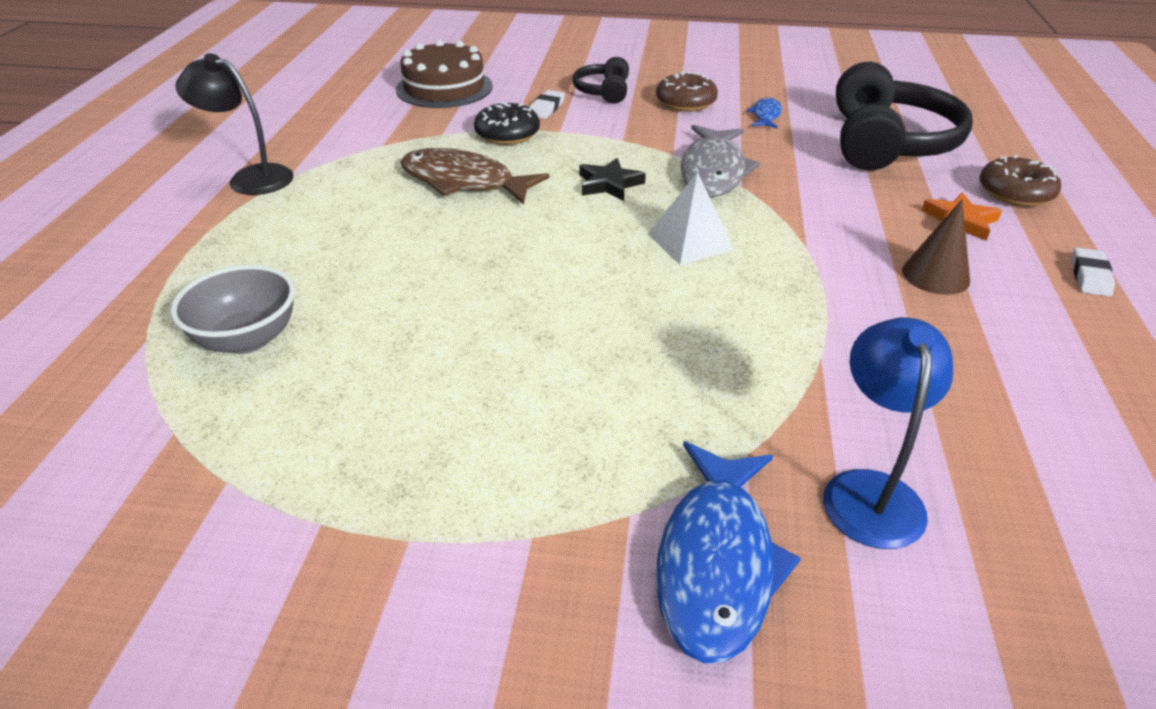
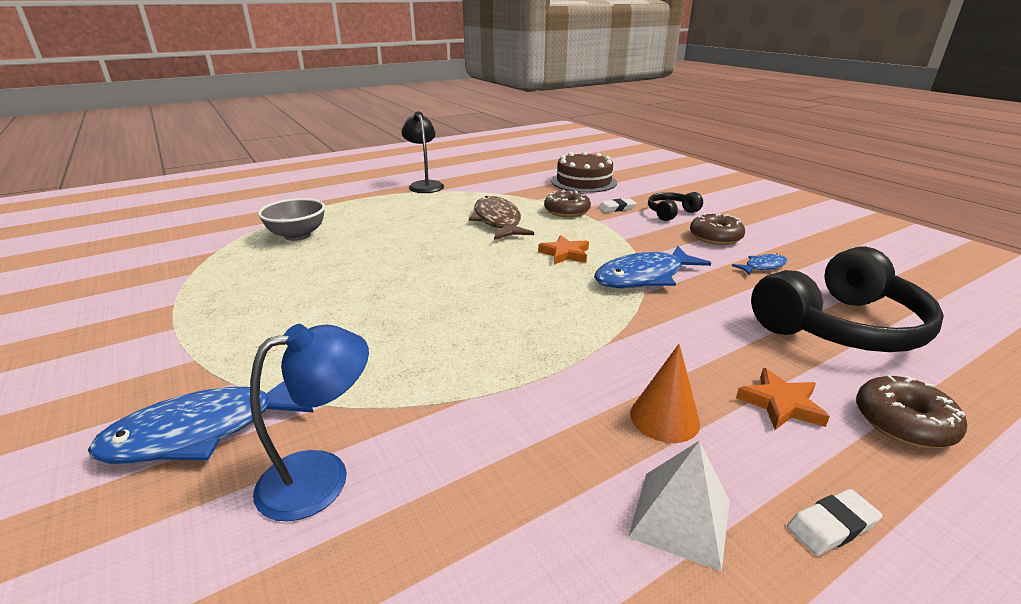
camera: 50 degrees right, 10 degrees down
(507, 134) = (566, 211): black donut -> brown donut
(609, 184) = (565, 254): black star -> orange star
(690, 241) = (542, 300): white pyramid -> white pyramid (680, 518)
(713, 171) = (644, 277): grey fish -> blue fish
(935, 275) = (664, 418): brown cone -> orange cone

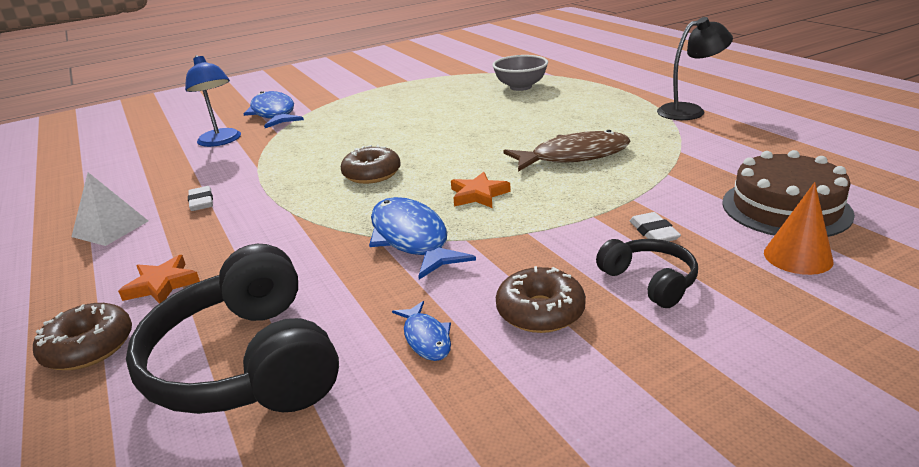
camera: 95 degrees right, 0 degrees up
(566, 211) = (624, 195): brown donut -> brown donut (372, 174)
(664, 418) = (188, 231): orange cone -> orange cone (798, 257)
(831, 526) = (54, 278): white eraser -> white eraser (201, 202)

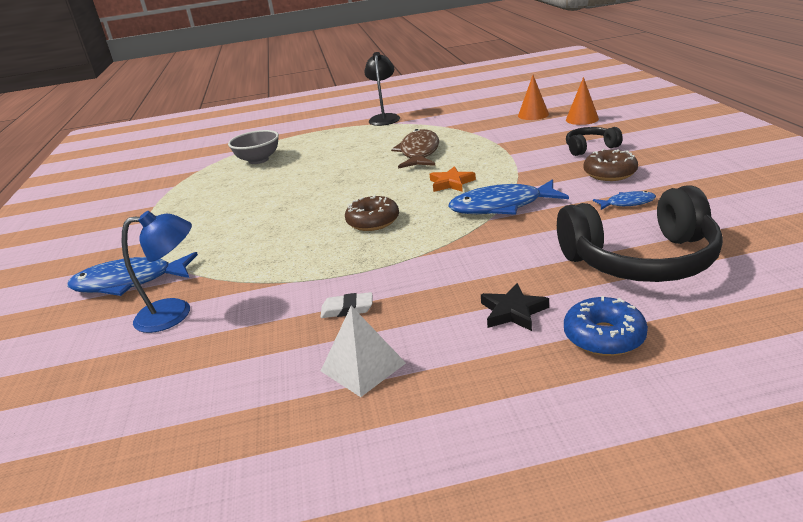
camera: 70 degrees left, 0 degrees up
(89, 347) = (604, 337): brown donut -> blue donut
(162, 285) = (513, 311): orange star -> black star
(653, 232) = (539, 142): white eraser -> none
(785, 208) = (533, 115): brown cake -> orange cone

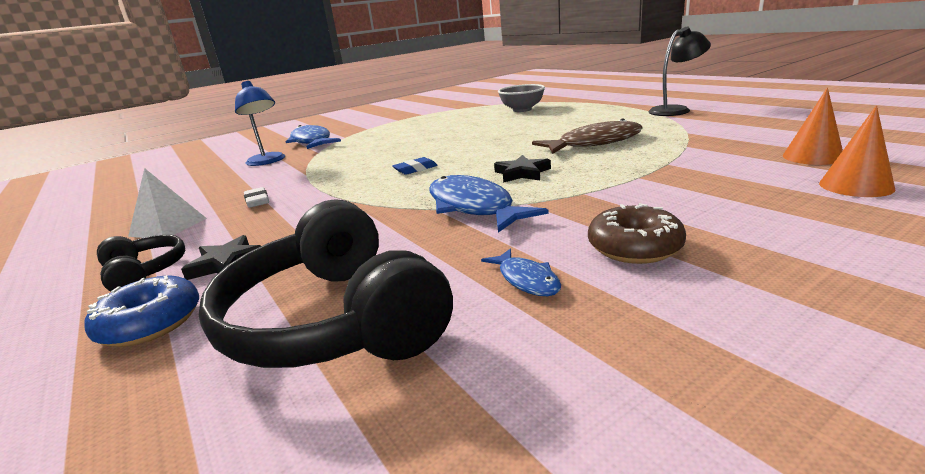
camera: 65 degrees right, 5 degrees down
(373, 221) = (415, 169): brown donut -> blue eraser
(451, 183) = (522, 173): orange star -> black star
(590, 148) = (728, 215): black headphones -> black headphones (144, 272)

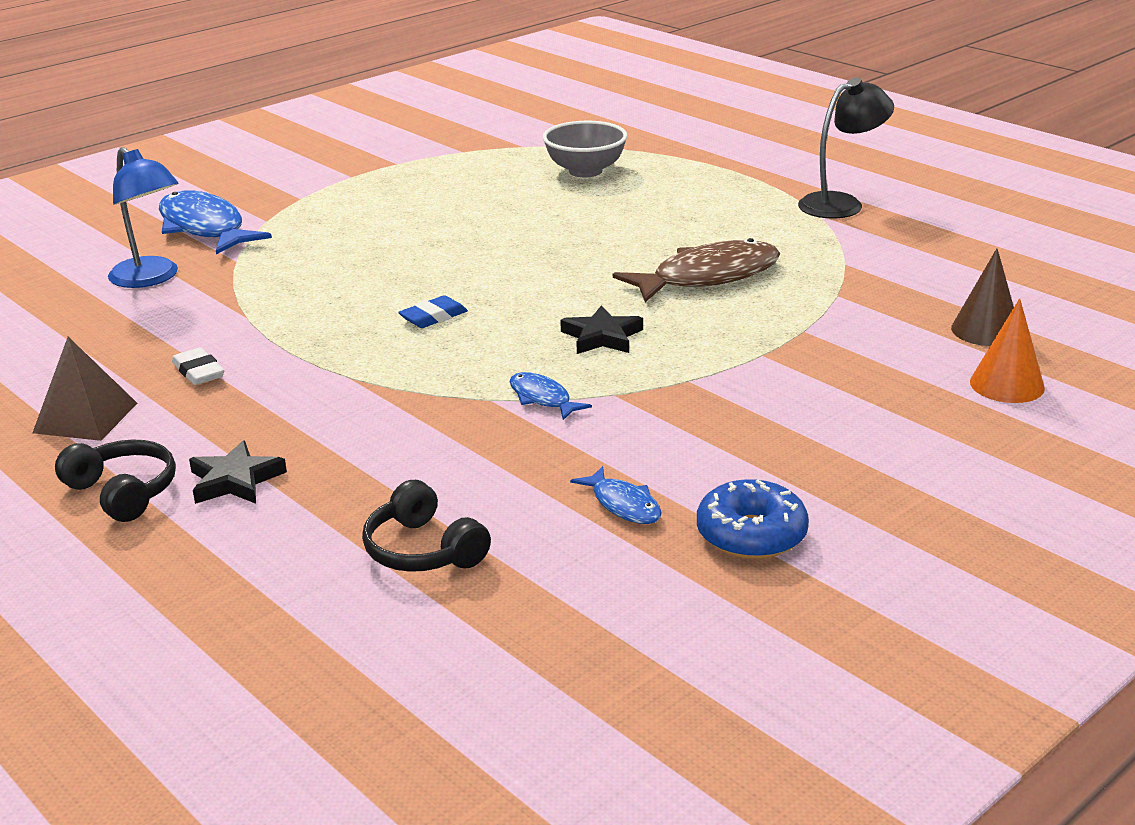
camera: 10 degrees left, 5 degrees up
(151, 323) = (199, 557): blue donut -> blue donut (751, 535)
(168, 227) = (85, 418): white pyramid -> brown pyramid
(335, 320) = (423, 550): black headphones -> black headphones, size x0.50
(473, 207) = (542, 398): blue fish -> blue fish, size x0.49
(634, 247) = (742, 466): brown donut -> none
(812, 156) = (985, 330): orange cone -> brown cone

